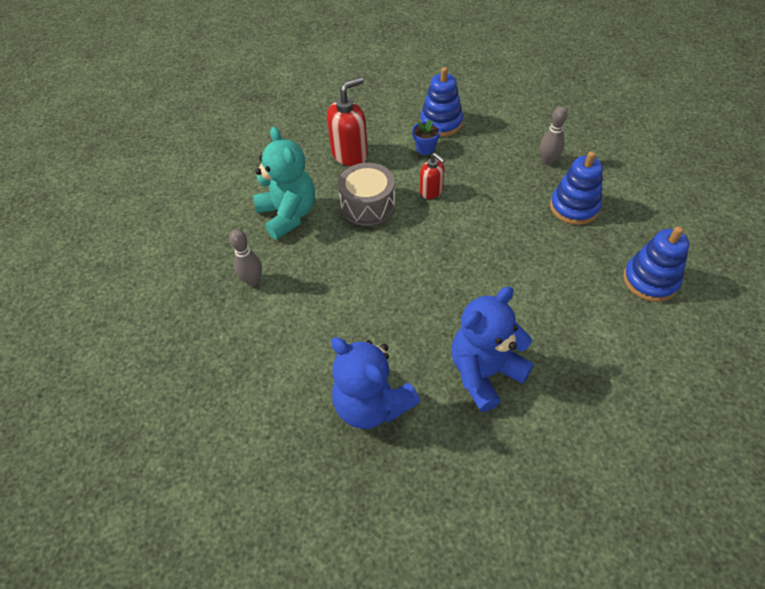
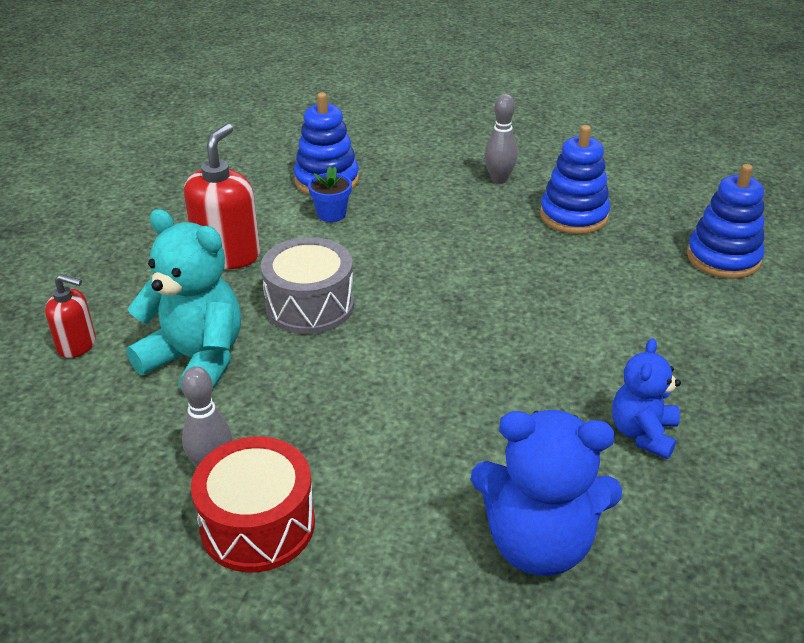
camera: 35 degrees left, 15 degrees down
(251, 321) = (257, 524): none -> red drum
(431, 191) = (384, 258): red soap dispenser -> red soap dispenser (77, 345)
(484, 373) = (643, 433): blue teddy bear -> blue teddy bear, size x0.60

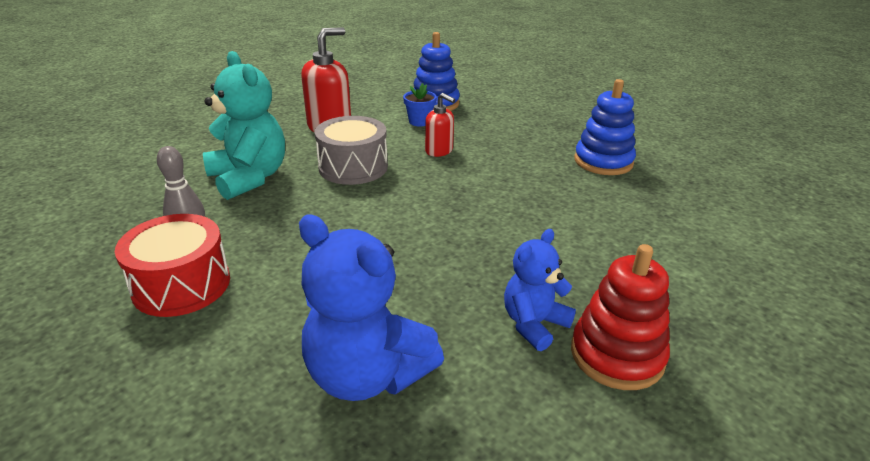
camera: 25 degrees right, 5 degrees down
(77, 345) = (191, 151): red soap dispenser -> red soap dispenser (439, 151)
(499, 179) = (561, 128): grey bowling pin -> none
(723, 258) = (718, 219): blue stacking toy -> none
(730, 437) = (617, 355): none -> red stacking toy

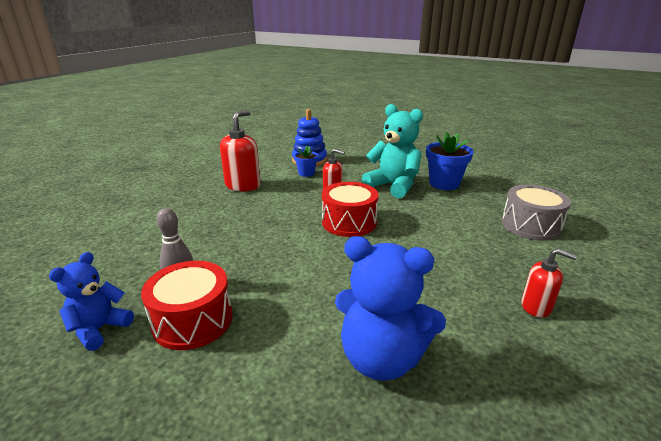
camera: 15 degrees left, 5 degrees down
(249, 178) = (201, 230): turquoise teddy bear -> turquoise teddy bear (393, 186)
(353, 167) = (277, 210): grey drum -> grey drum (530, 225)
(434, 196) = (349, 222): none -> red drum
(534, 324) = (471, 297): blue teddy bear -> blue teddy bear (99, 329)
(603, 161) = (444, 183): blue stacking toy -> blue flower pot
(617, 355) = (536, 307): red stacking toy -> red soap dispenser

